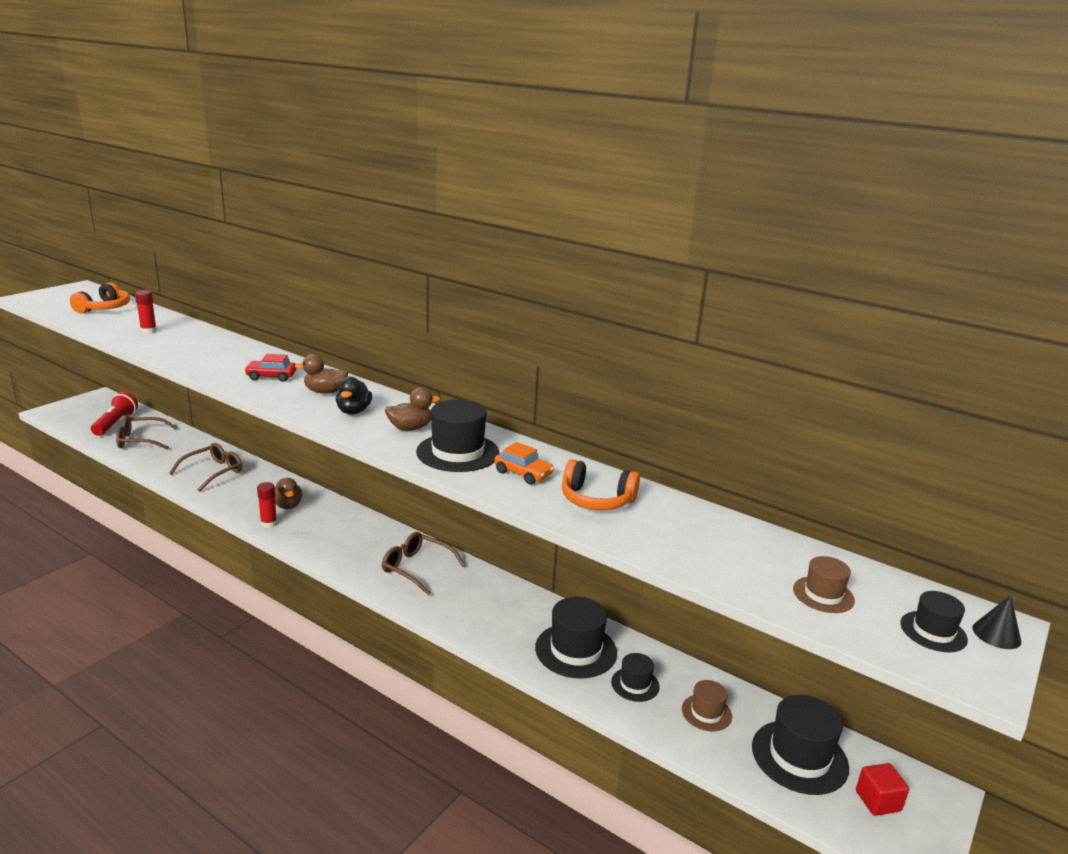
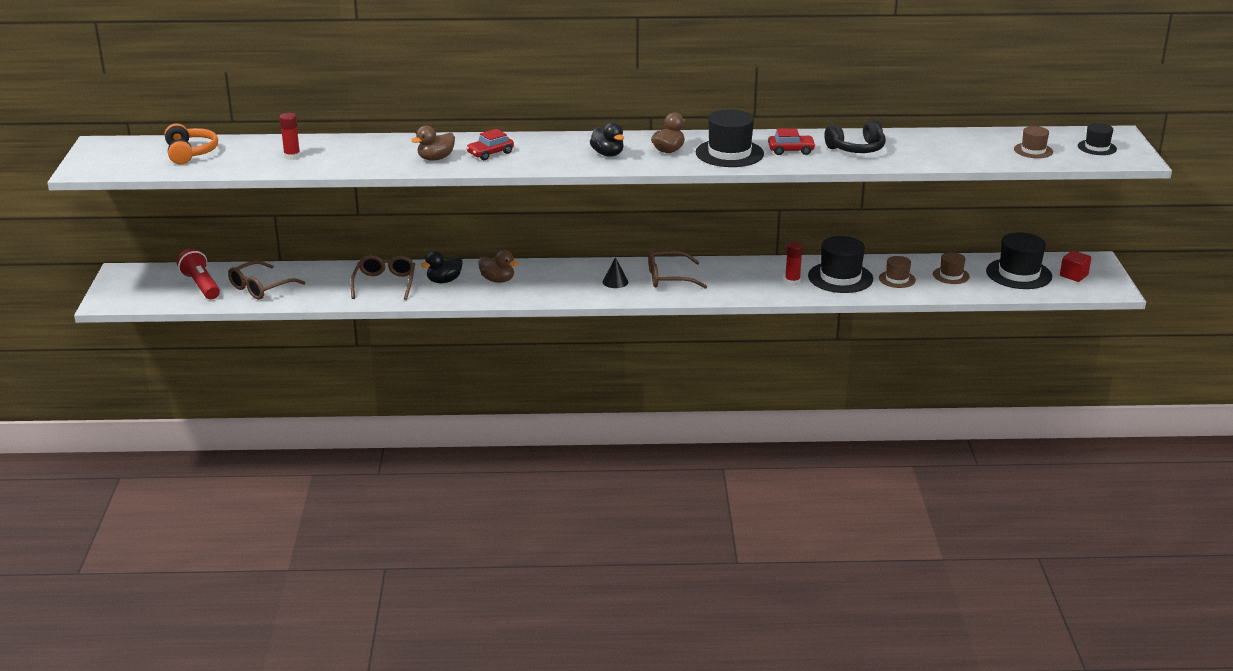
camera: 35 degrees left, 5 degrees up
(252, 488) = (444, 281): none -> black duck
(269, 523) = (509, 296): red glue stick -> red glue stick (792, 282)
(325, 392) = (556, 149): brown duck -> brown duck (435, 158)
(523, 473) = (791, 150): orange car -> red car
(596, 500) = (856, 149): orange headphones -> black headphones
(635, 684) = (897, 279): black hat -> brown hat
(996, 634) = (1121, 138): black cone -> black cone (615, 282)

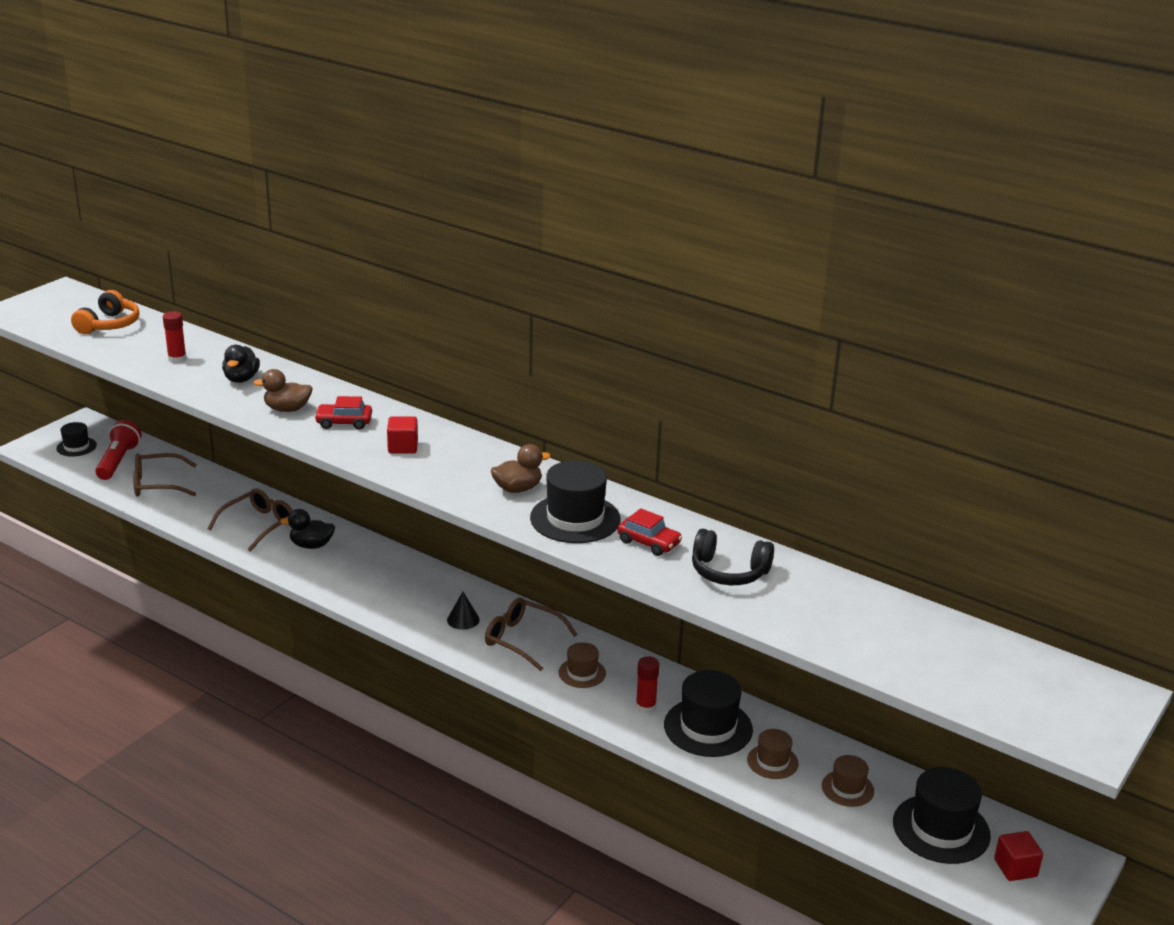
camera: 35 degrees right, 0 degrees up
(497, 280) = (358, 566): brown duck -> none
(556, 153) = (403, 447): none -> red cube
(607, 154) = (450, 468): black duck -> black duck (241, 379)
(1033, 150) = (954, 669): brown hat -> brown hat (582, 673)
(1097, 147) = (1055, 703): black hat -> black hat (76, 447)

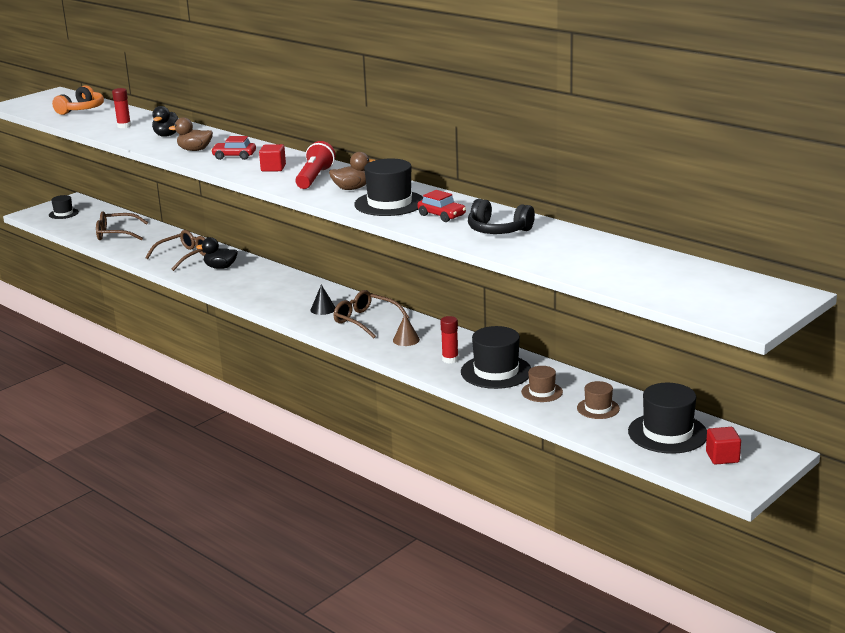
camera: 10 degrees right, 5 degrees down
(118, 461) = (91, 221): red flashlight -> red flashlight (314, 178)
(582, 673) = (406, 340): brown hat -> brown cone

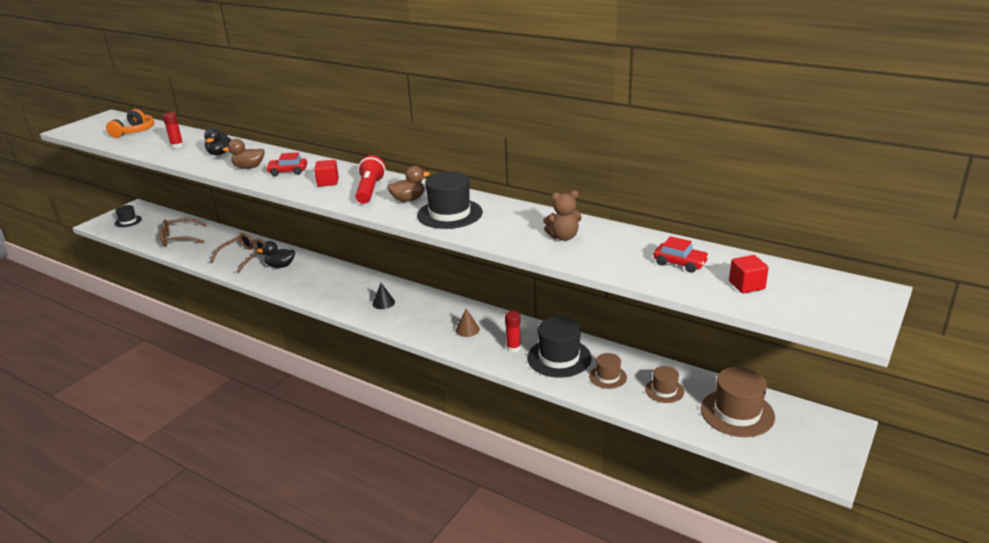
camera: 10 degrees left, 5 degrees up
(366, 321) = (425, 312): brown glasses -> none
(442, 215) = (504, 224): red car -> red car (680, 263)
(498, 230) = (563, 237): black headphones -> brown teddy bear
(667, 433) = (737, 413): black hat -> brown hat
(722, 457) = (797, 436): red cube -> red cube (746, 285)

